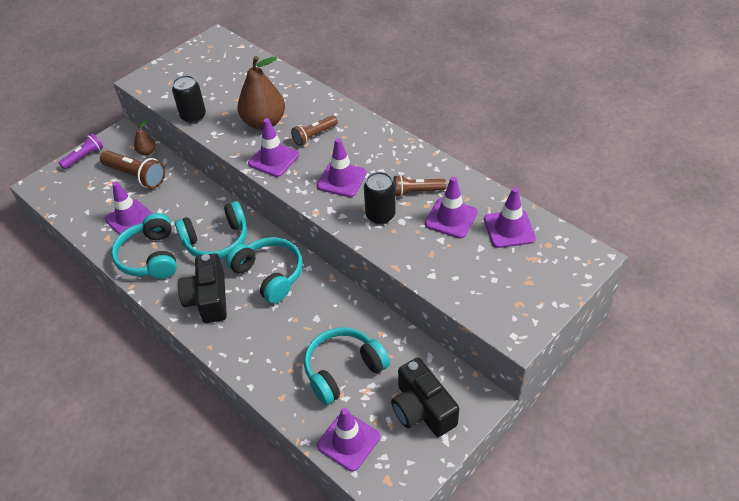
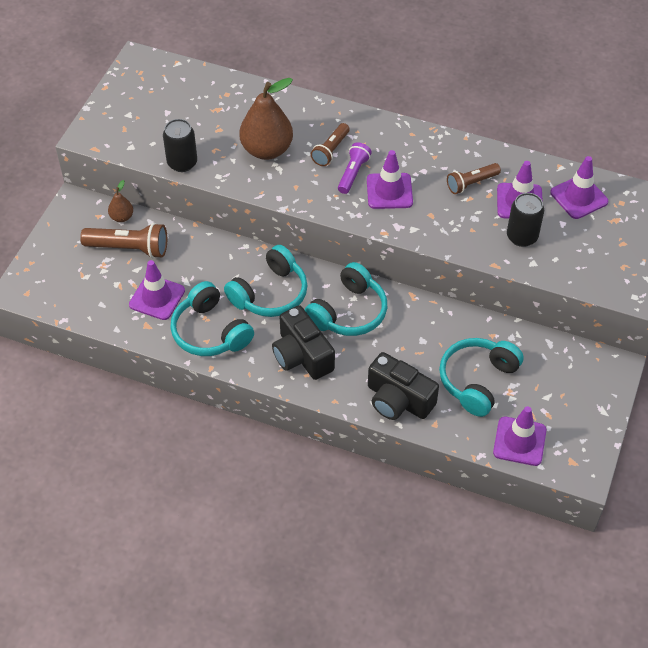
camera: 25 degrees left, 5 degrees up
(84, 157) = (51, 243): purple flashlight -> purple flashlight (353, 173)
(269, 275) = (349, 312): turquoise headphones -> turquoise headphones turned 105 degrees clockwise
(273, 159) = (304, 188): purple traffic cone -> none
(380, 215) = (450, 218): black can -> black can (522, 237)
(422, 409) = (568, 391): black camera -> black camera (398, 400)

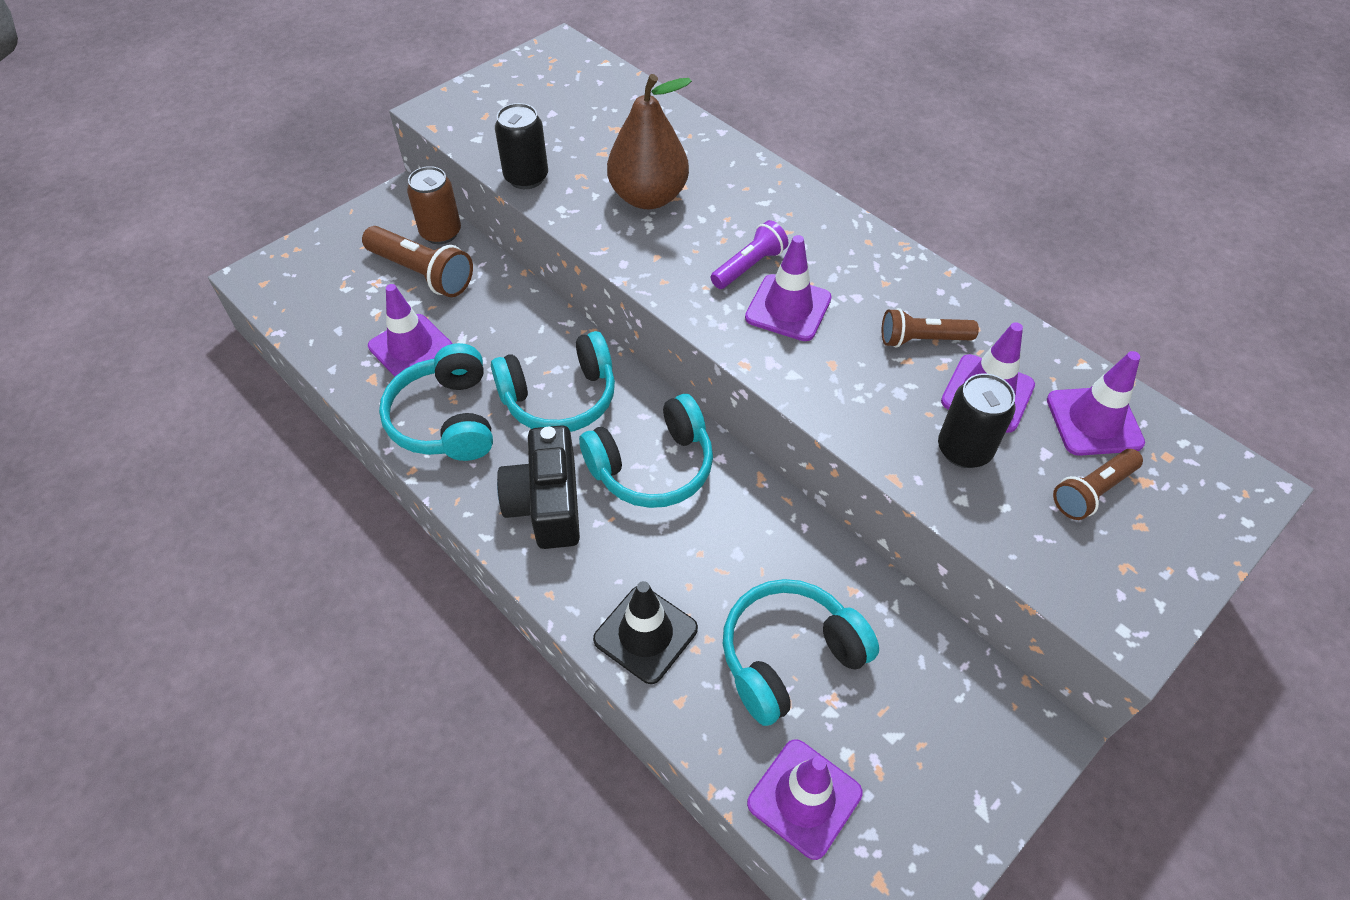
camera: 25 degrees right, 0 degrees up
(122, 217) = (441, 233): brown pear -> brown can
(330, 150) = (736, 226): brown flashlight -> brown flashlight (1092, 491)
(398, 400) = (645, 634): black camera -> black traffic cone

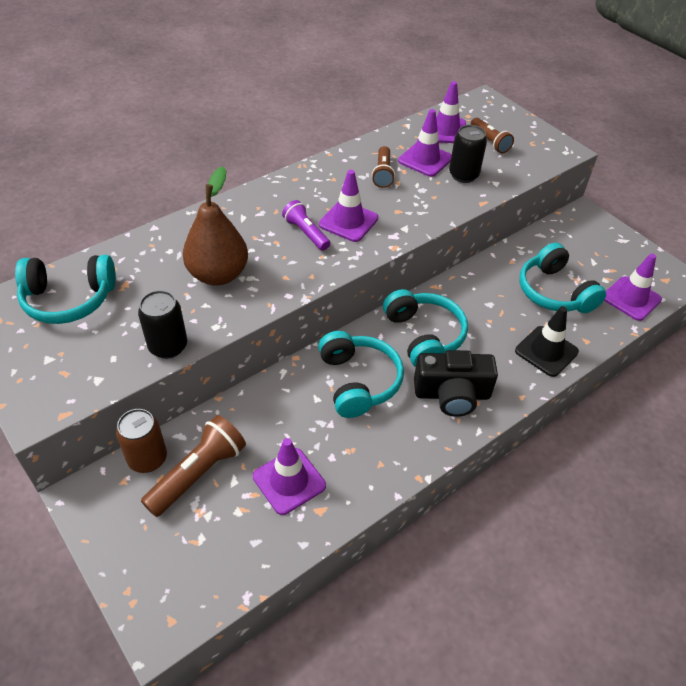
camera: 85 degrees left, 5 degrees down
(445, 419) = (371, 455): turquoise headphones -> turquoise headphones (69, 299)

